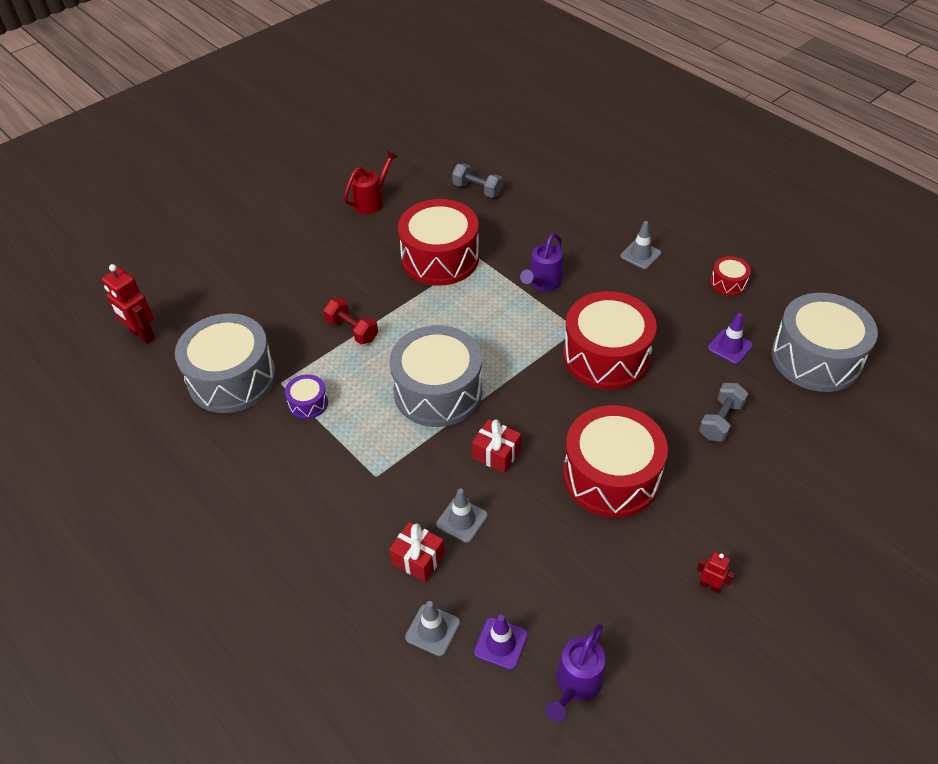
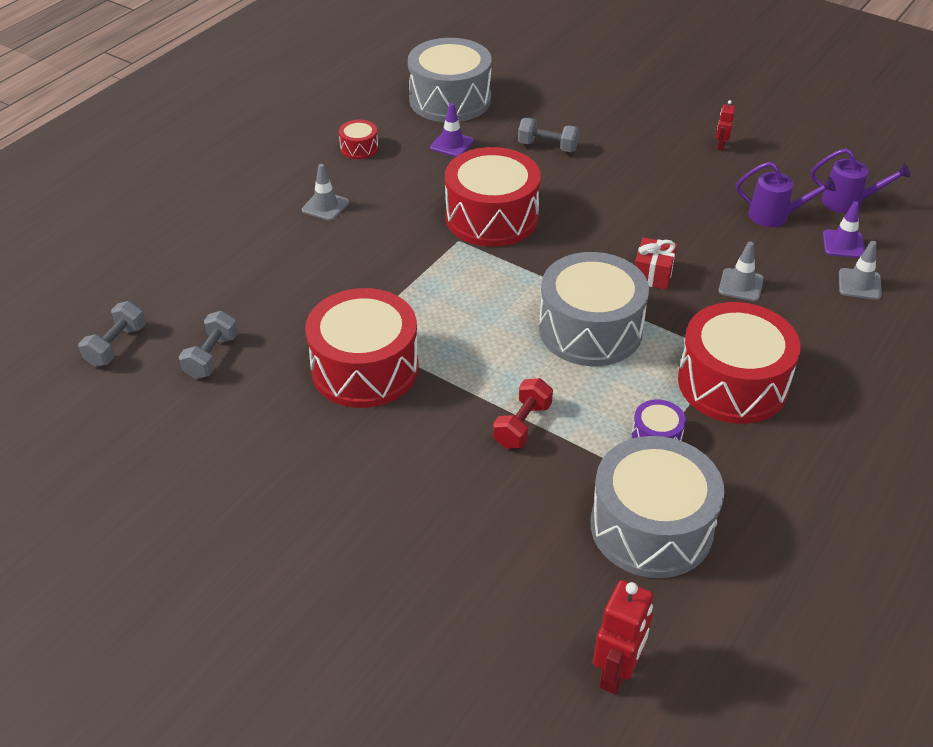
camera: 105 degrees left, 5 degrees down
(372, 201) = (249, 468): red watering can -> none
(418, 559) = (799, 306): red gift -> none
(502, 151) = (116, 346): none -> grey dumbbell
(542, 283) = (391, 273): purple watering can -> purple watering can (775, 216)
(611, 476) = (641, 202): red drum -> red drum (732, 383)

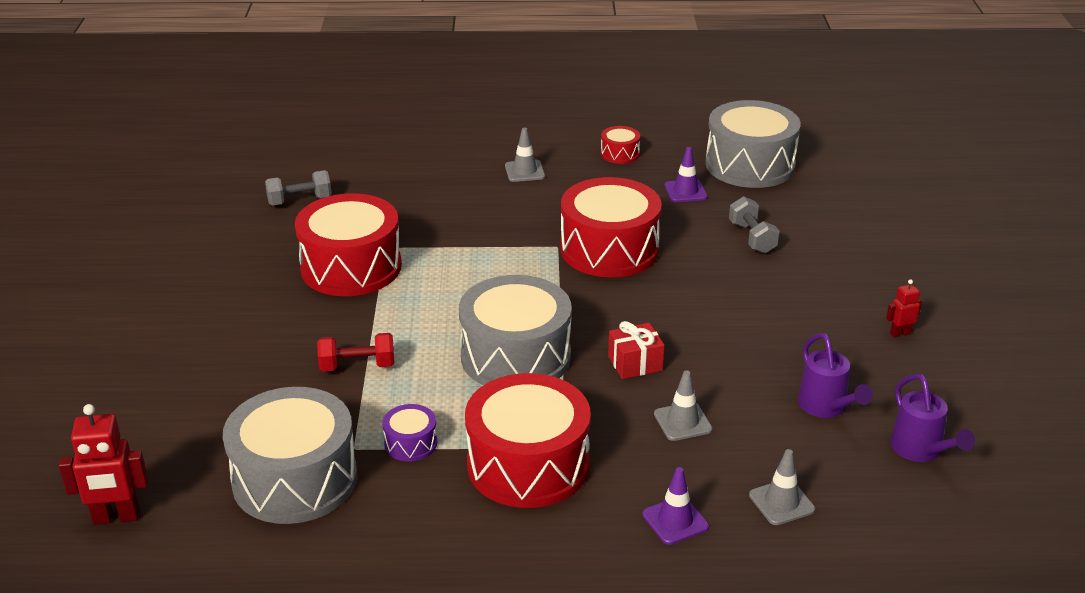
camera: 55 degrees right, 10 degrees down
(116, 346) = (274, 162): grey dumbbell -> none
(843, 244) = (838, 470): purple traffic cone -> purple traffic cone (675, 520)

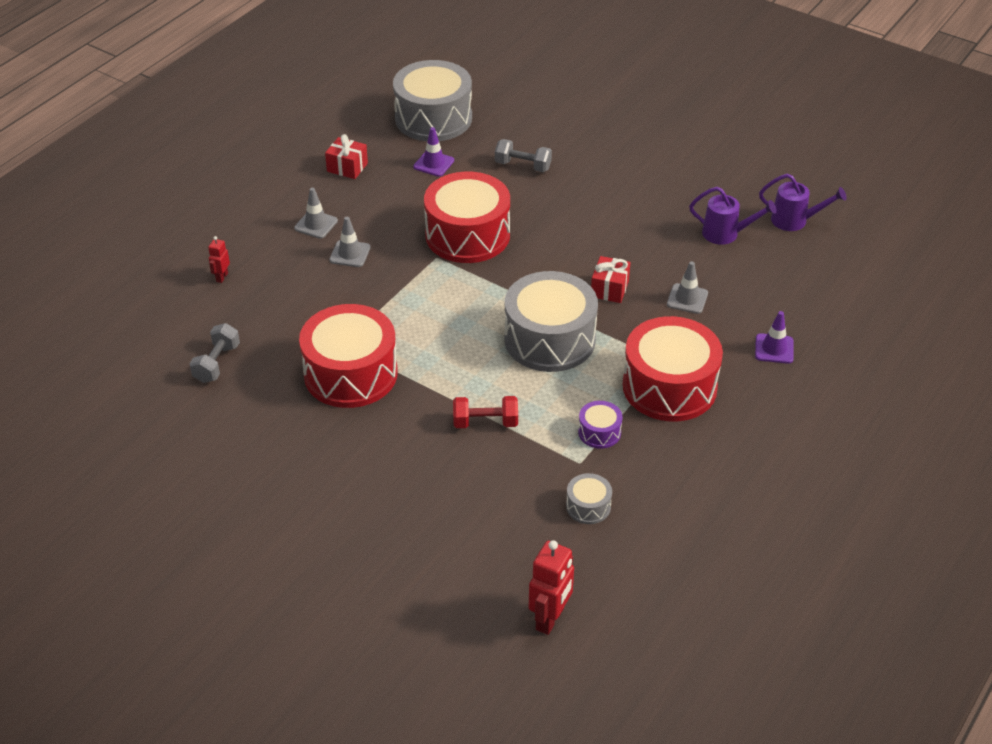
camera: 55 degrees left, 10 degrees up
(295, 479) = (588, 506): grey drum -> grey drum, size x0.44
(357, 366) = (485, 423): red dumbbell -> red dumbbell turned 60 degrees clockwise
(620, 154) = (347, 167): red drum -> red gift
(781, 502) = (793, 298): grey traffic cone -> grey traffic cone (350, 254)
(900, 333) = (684, 165): red robot -> red robot (222, 277)

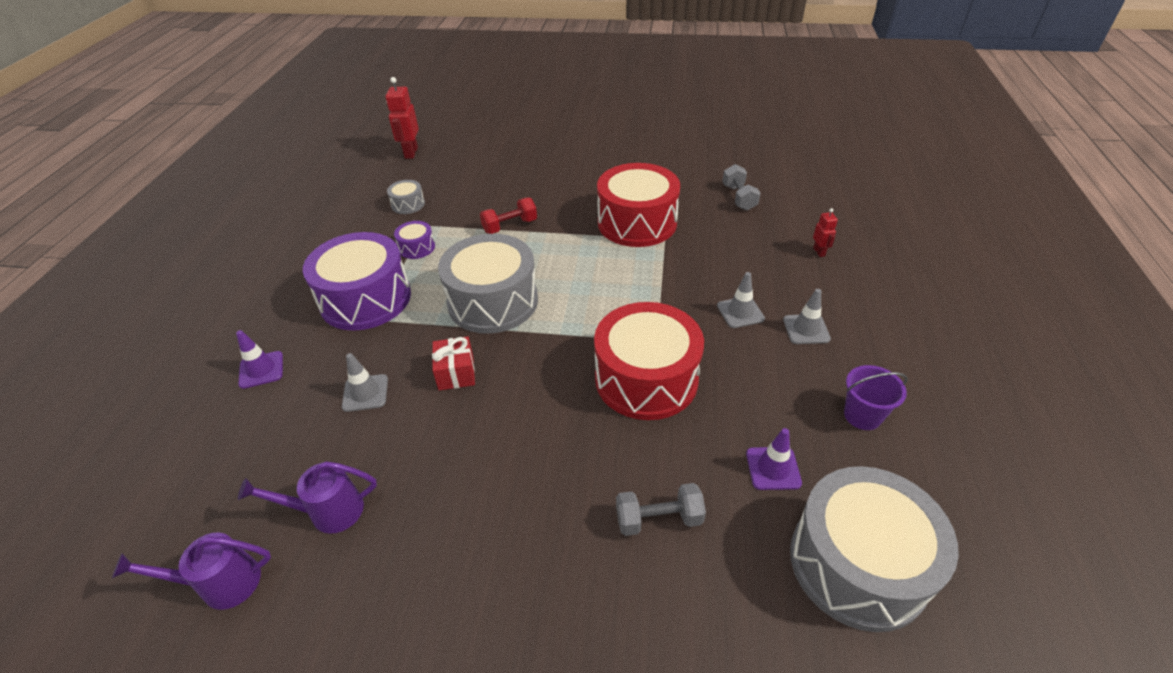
camera: 155 degrees right, 0 degrees up
(347, 167) = (862, 415): red gift -> purple bucket
(669, 387) = (366, 299): red drum -> purple drum

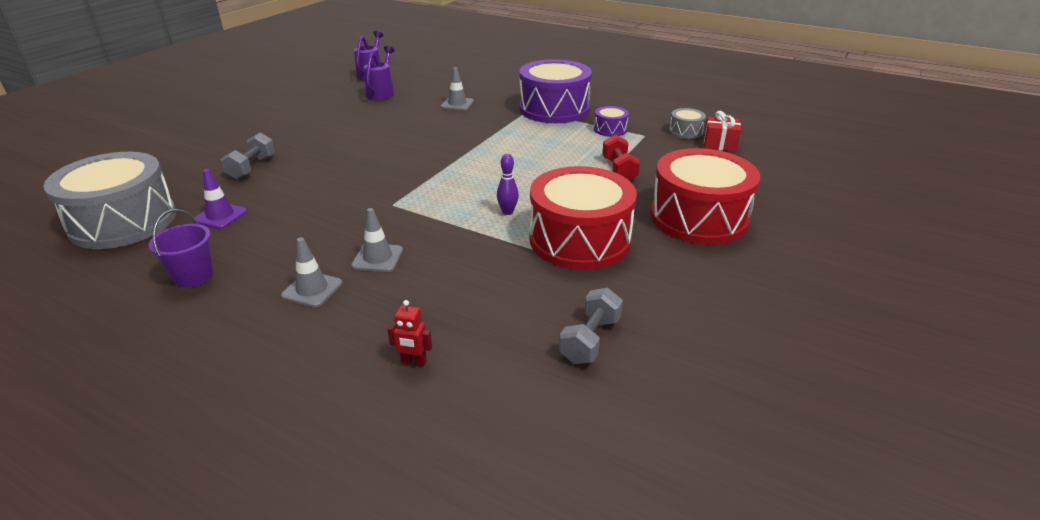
camera: 110 degrees right, 10 degrees down
(261, 370) = (508, 82): purple traffic cone -> none
(411, 153) = (796, 141): red robot -> none
(456, 373) = (445, 128): red gift -> red gift (719, 144)
(493, 301) = (510, 149): grey drum -> none
(621, 266) = (507, 212): none -> purple bowling pin
(646, 379) = (359, 190): red drum -> red drum (698, 218)
(739, 197) = (590, 340): grey dumbbell -> grey dumbbell turned 75 degrees counterclockwise

